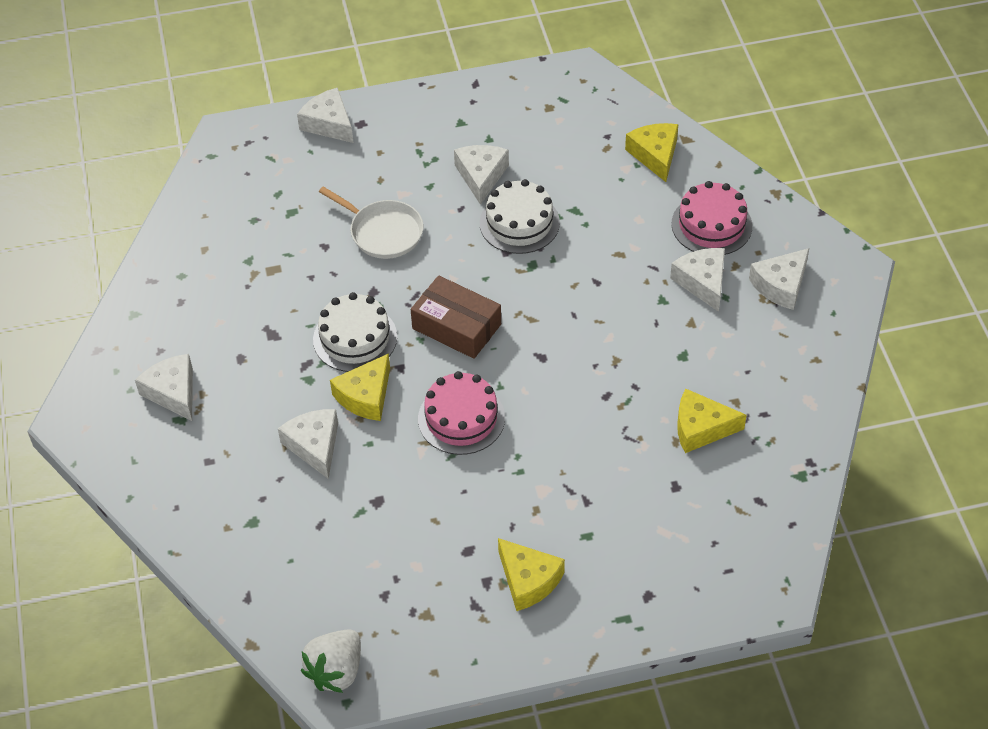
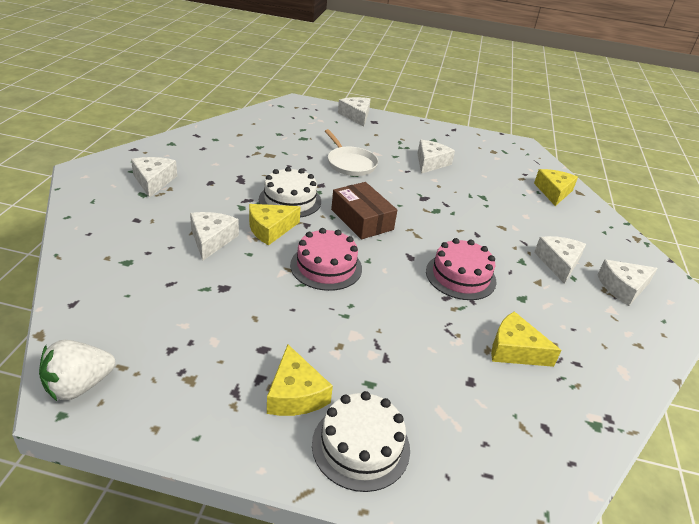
camera: 20 degrees right, 15 degrees down
(519, 223) = (441, 189): white cake -> white cake (361, 446)
(711, 225) = (579, 237): pink cake -> pink cake (460, 276)

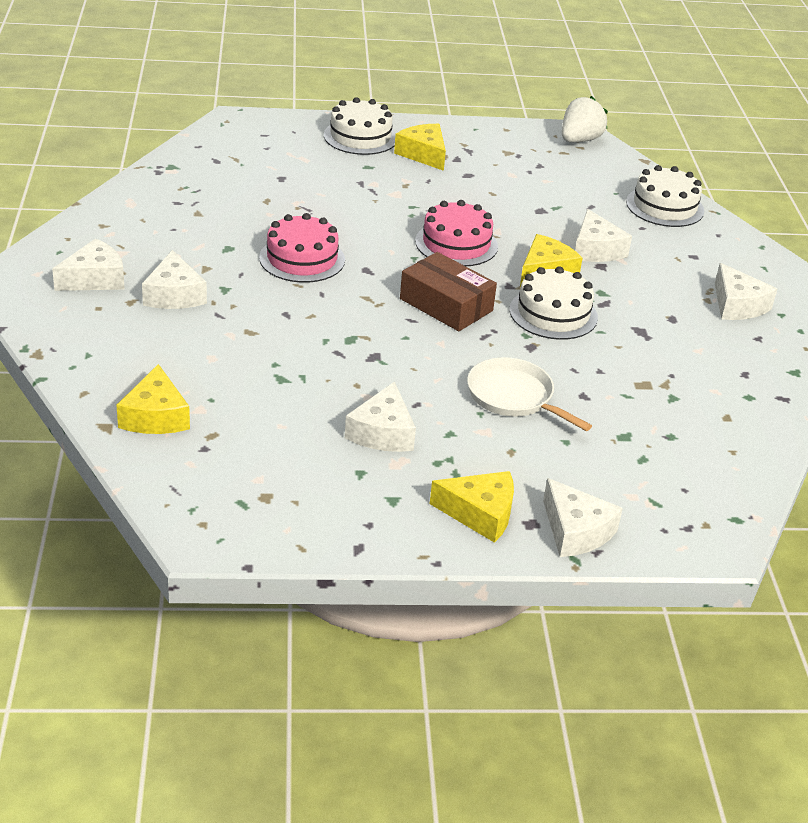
camera: 165 degrees right, 0 degrees up
(98, 269) = (665, 206): none -> white cake
(515, 350) = (239, 203): yellow cheese -> yellow cheese (480, 514)

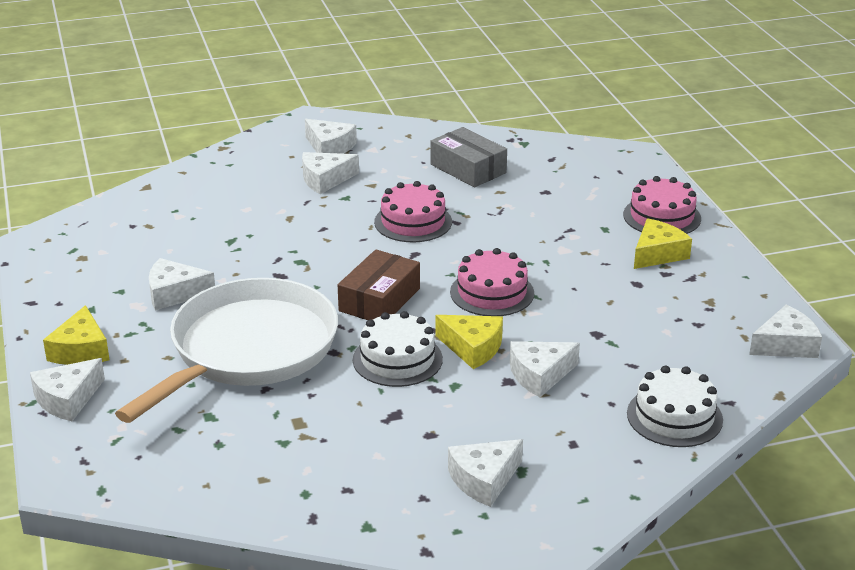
camera: 80 degrees right, 5 degrees down
(155, 416) = (164, 201): yellow cheese -> none
(207, 207) = (468, 169): none -> grey box
(360, 137) = (662, 216): white cake -> pink cake
(514, 397) = (248, 350): white pan -> white pan, size x2.07
(579, 140) = (785, 345): white strawberry -> white cheese

